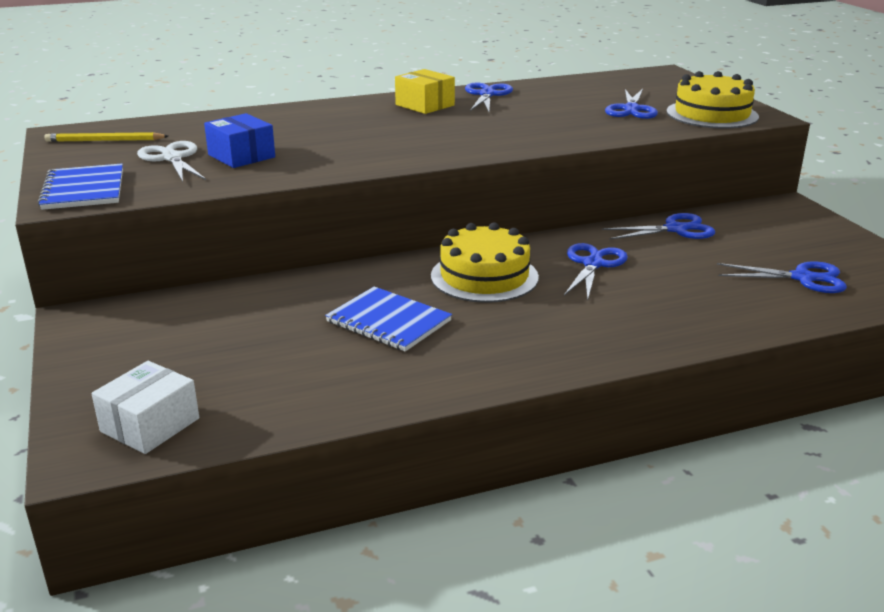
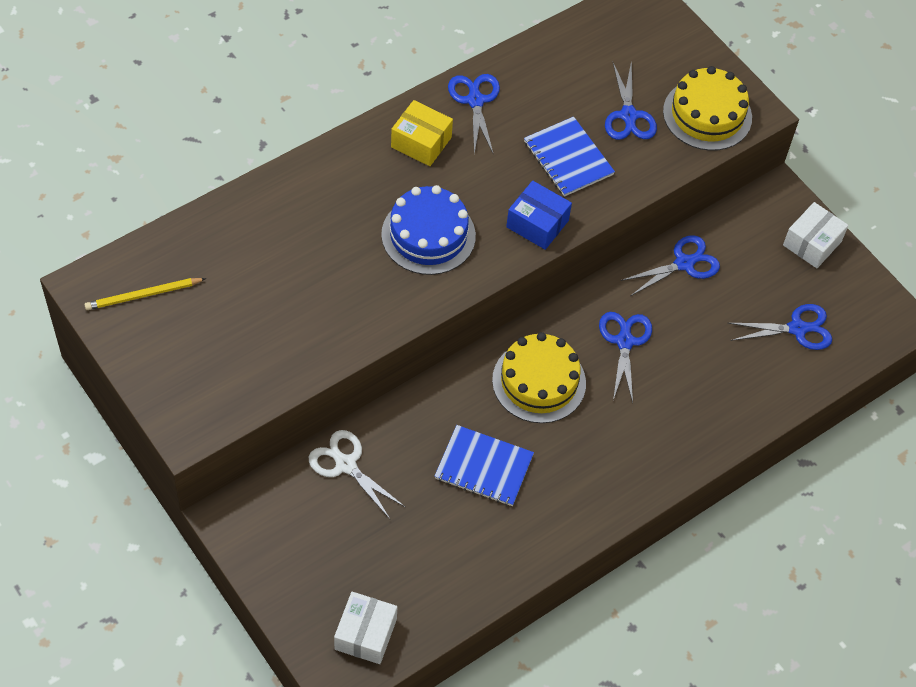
camera: 20 degrees left, 30 degrees up
(84, 189) = (192, 402): blue notebook -> blue notebook (568, 158)
(172, 158) = (233, 322): white scissors -> white scissors (346, 465)
(241, 156) = (296, 304): blue box -> blue box (537, 224)
(400, 139) = (428, 235): none -> blue cake
(824, 232) = (812, 243): none -> white box

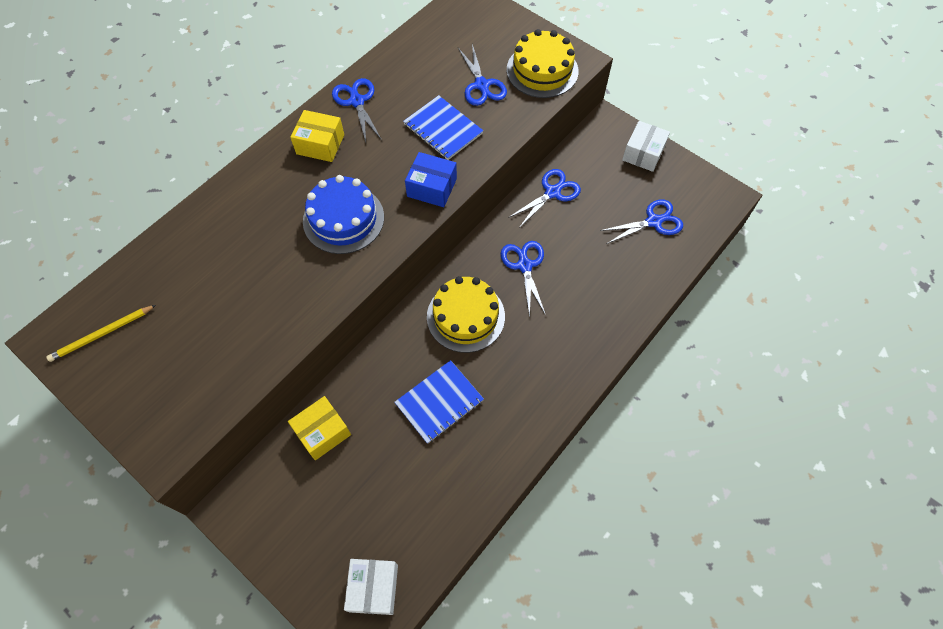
camera: 10 degrees left, 5 degrees up
(346, 465) = (322, 432): white scissors -> yellow box
(484, 467) = (439, 402): blue notebook -> blue notebook turned 45 degrees counterclockwise

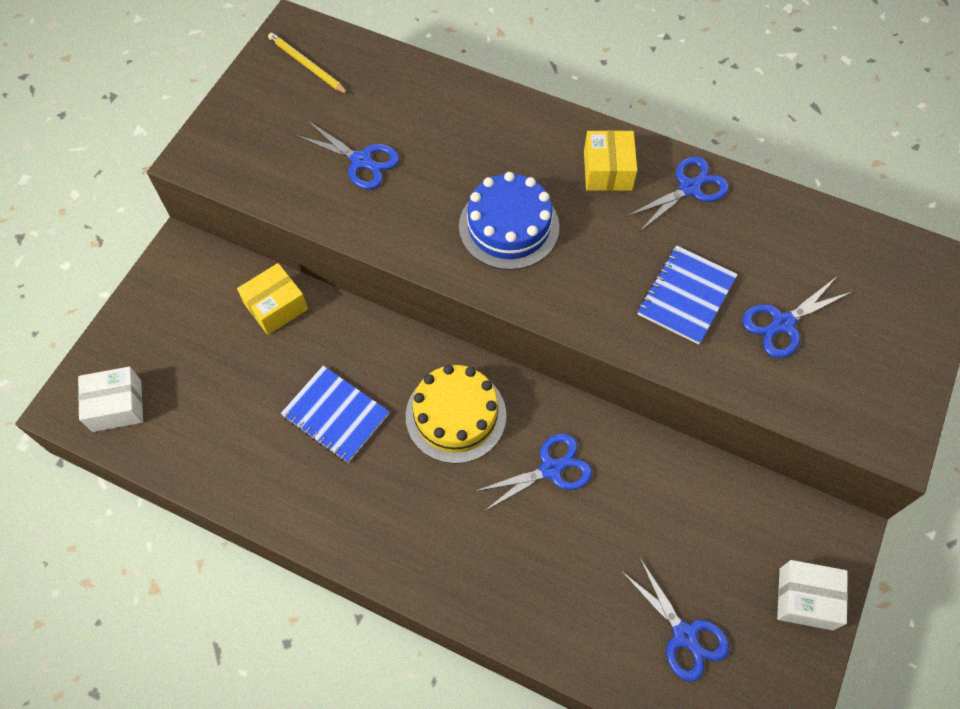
camera: 75 degrees right, 0 degrees up
(322, 432) = (276, 306): yellow box -> yellow box turned 75 degrees counterclockwise
(432, 187) = (588, 307): blue box -> none
(542, 70) = (848, 396): yellow cake -> none
(552, 192) = (682, 480): blue scissors -> blue scissors (361, 161)

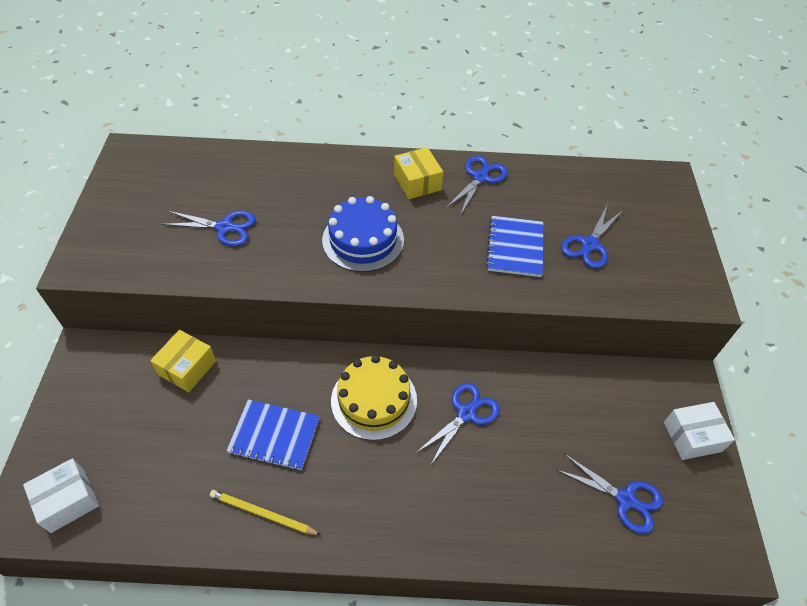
camera: 25 degrees left, 10 degrees down
(307, 65) = (150, 173): yellow pencil -> yellow pencil (262, 514)

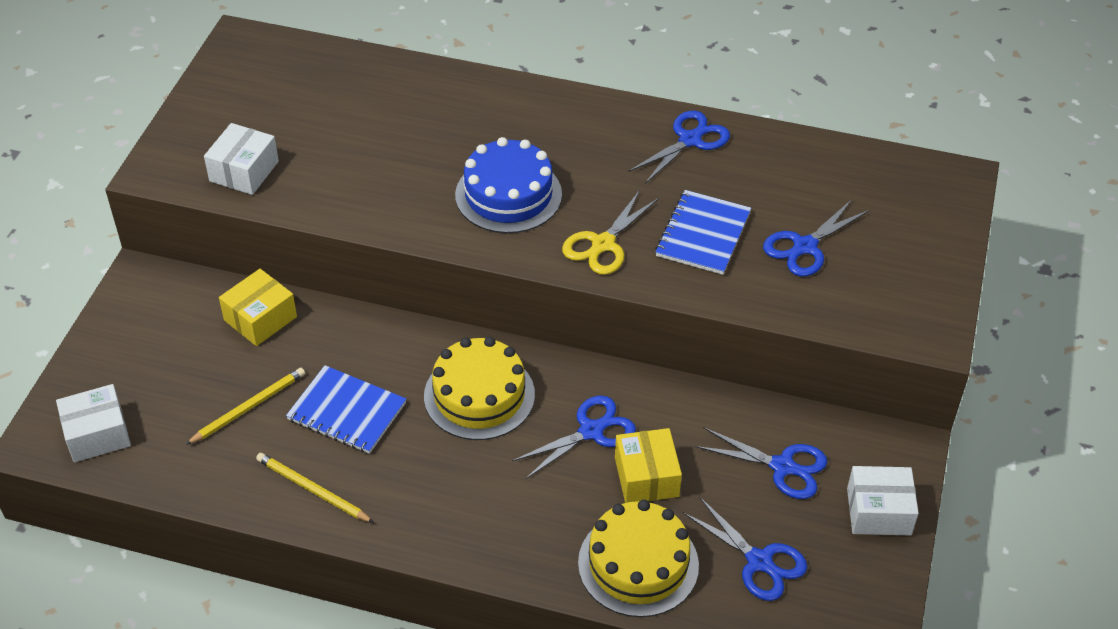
camera: 15 degrees right, 5 degrees down
(151, 254) = (244, 171): none -> white box
(194, 448) = (249, 407): none -> yellow pencil
(224, 227) = (339, 153): blue scissors -> blue scissors (782, 466)
(417, 182) = (602, 134): yellow box -> yellow box (646, 477)
(446, 268) = (603, 244): none -> yellow scissors
(538, 523) = (638, 564): none -> yellow cake

